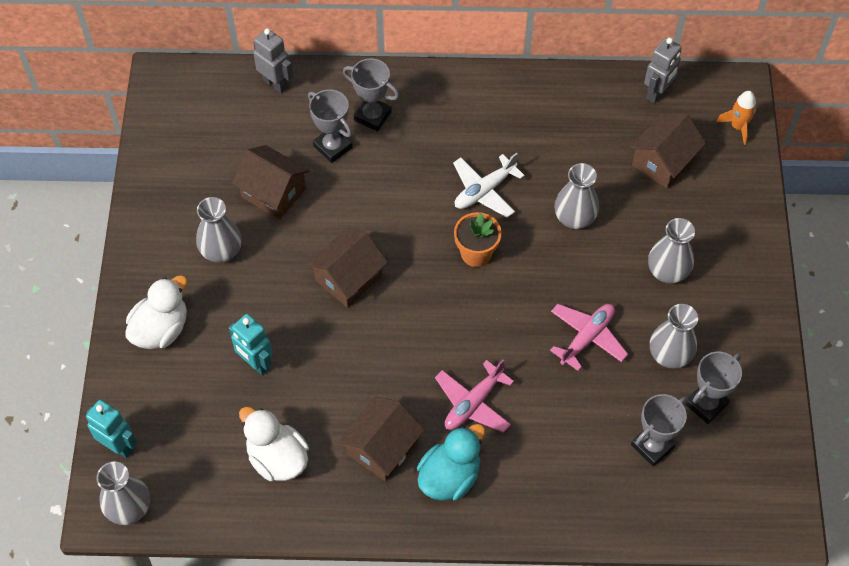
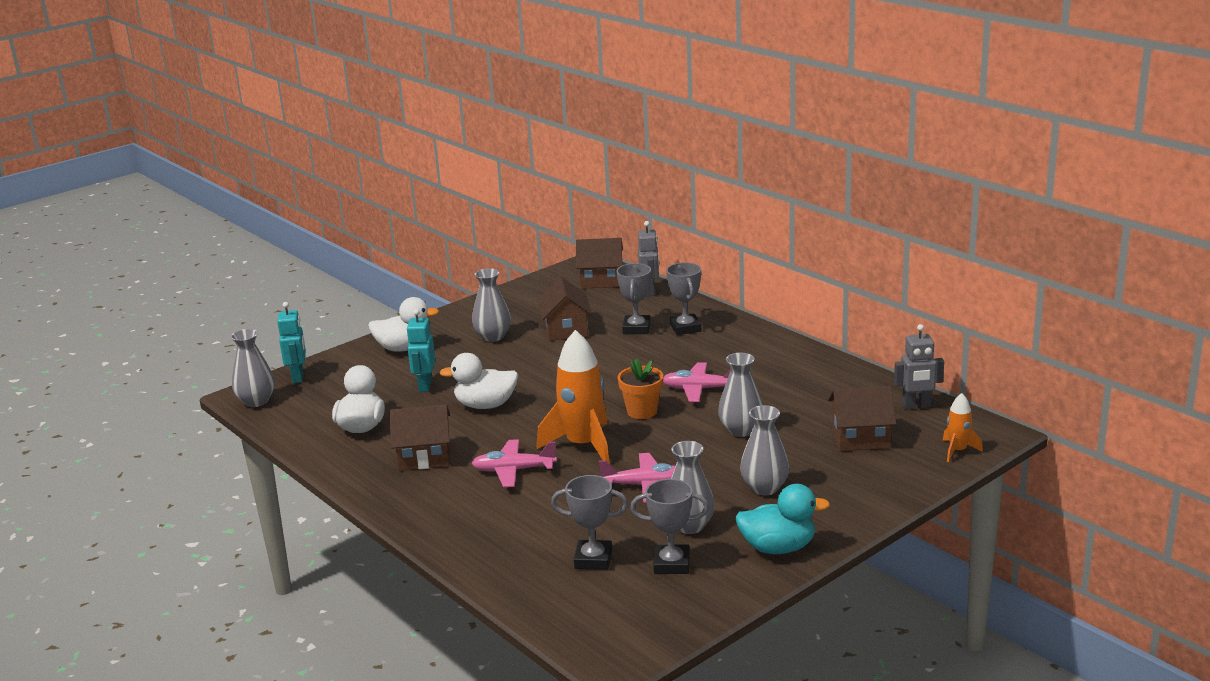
camera: 50 degrees right, 35 degrees down
(343, 346) = (485, 405): none -> white duck
(348, 278) = (542, 381): brown house -> brown house (601, 280)
(449, 477) = (437, 491): turquoise duck -> turquoise duck (778, 548)
(484, 191) = (699, 389): white plane -> pink plane
(485, 330) = (583, 445): none -> orange rocket

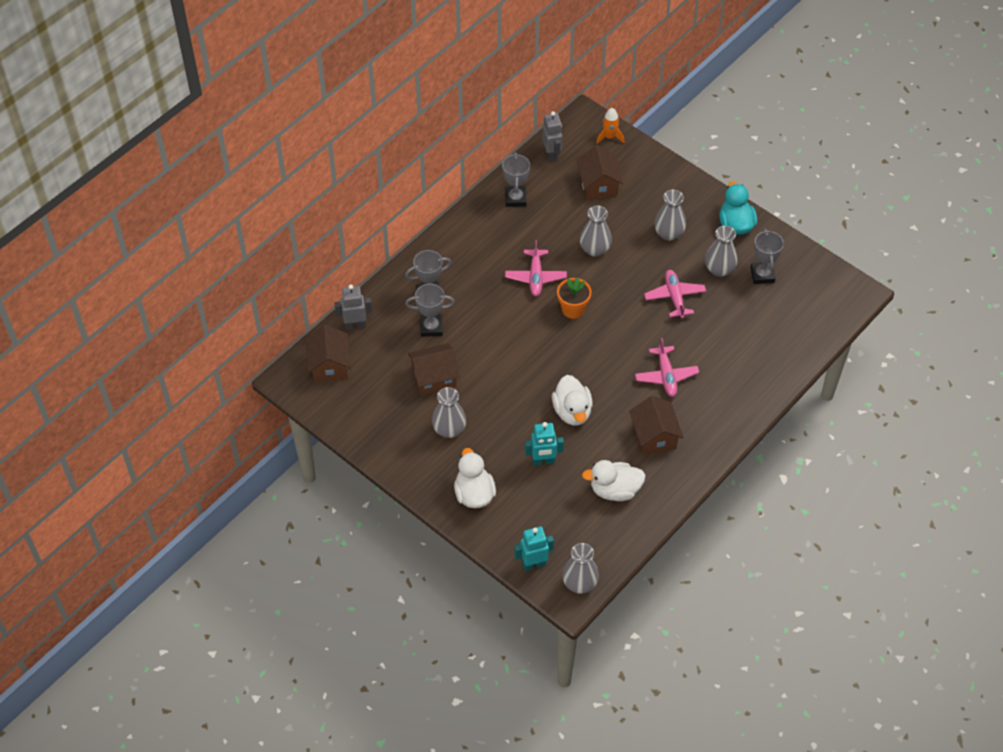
camera: 100 degrees left, 30 degrees up
(583, 445) = (626, 339): orange rocket -> none
(593, 559) = (765, 315): grey trophy -> grey trophy (515, 198)

